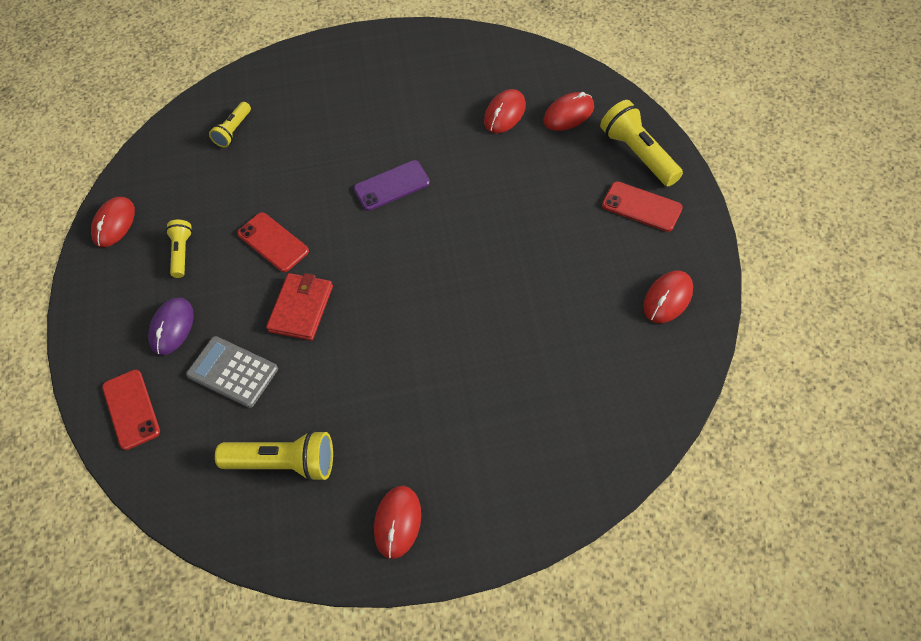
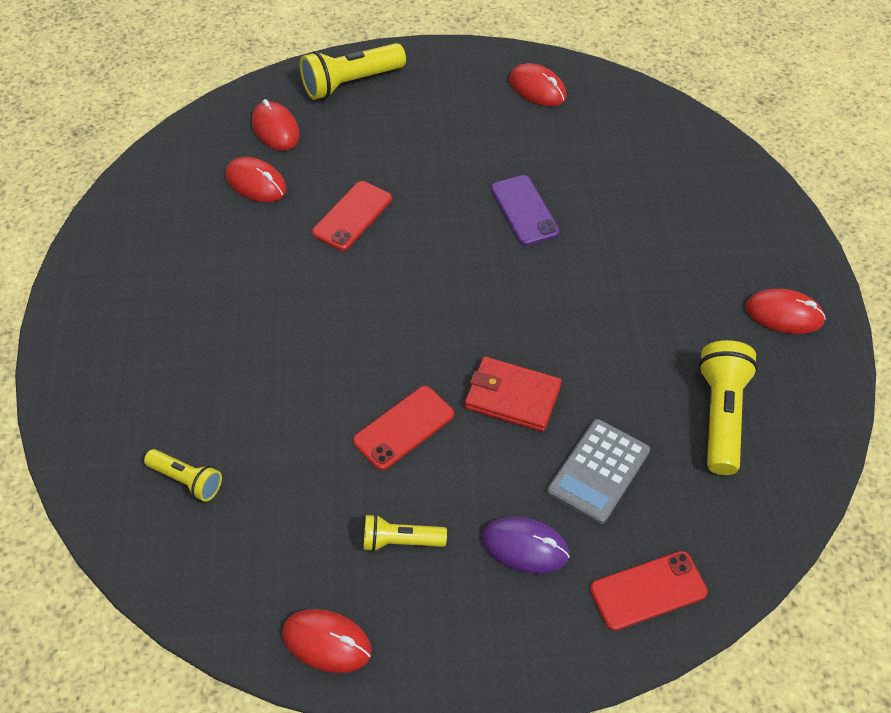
camera: 90 degrees left, 5 degrees down
(392, 186) = (340, 297): purple phone -> purple phone (524, 210)
(641, 207) = (422, 90): red phone -> red phone (352, 216)

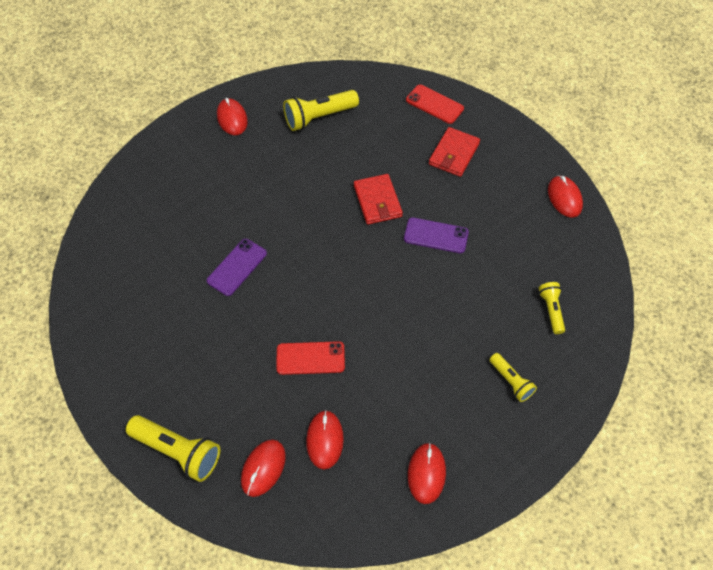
camera: 125 degrees left, 5 degrees up
(400, 541) = (495, 200): yellow flashlight -> yellow flashlight (511, 381)
(404, 428) = (436, 235): red phone -> purple phone
(525, 547) = (454, 154): purple mouse -> red wallet
(537, 88) = (109, 323): red mouse -> red mouse (426, 473)
(598, 471) = (390, 147): grey calculator -> none

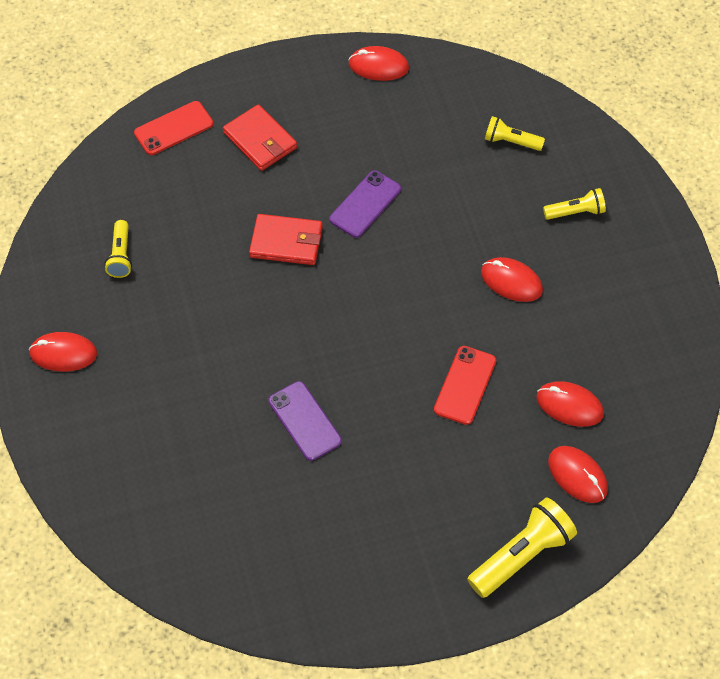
camera: 65 degrees left, 0 degrees up
(319, 117) = (121, 256): yellow flashlight -> yellow flashlight, size x0.59
(426, 473) = (644, 327): red mouse -> red mouse (511, 281)

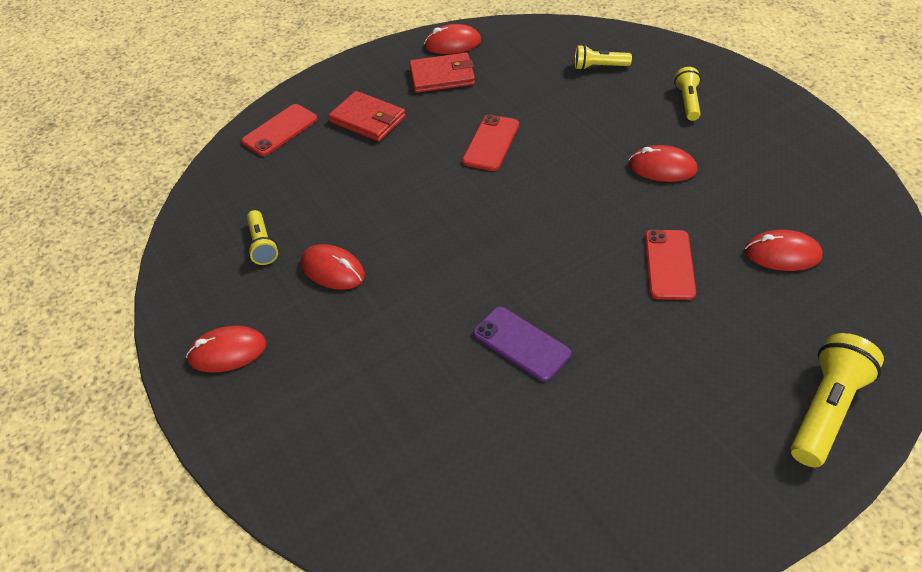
camera: 15 degrees left, 10 degrees down
(286, 242) = (428, 191): red wallet -> red wallet (442, 76)
(365, 204) = (491, 143): purple phone -> red phone
(576, 212) = (687, 102): yellow flashlight -> yellow flashlight turned 60 degrees counterclockwise
(577, 475) = (832, 314): red mouse -> red mouse (333, 270)

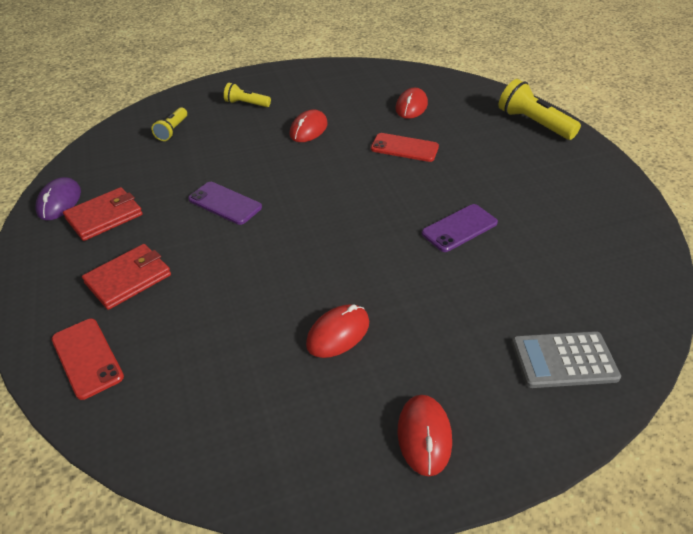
camera: 80 degrees left, 5 degrees down
(262, 245) = (276, 391): yellow flashlight -> none
(330, 460) = (563, 360): none -> grey calculator
(442, 76) = (104, 217): red wallet -> red wallet turned 45 degrees clockwise
(452, 43) = (59, 202): red mouse -> purple mouse
(491, 143) = (225, 203): red phone -> purple phone

